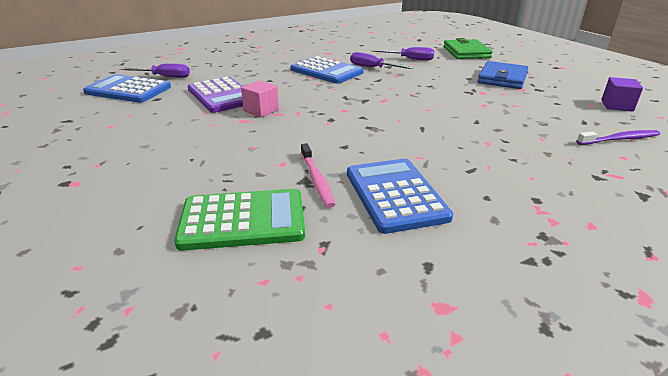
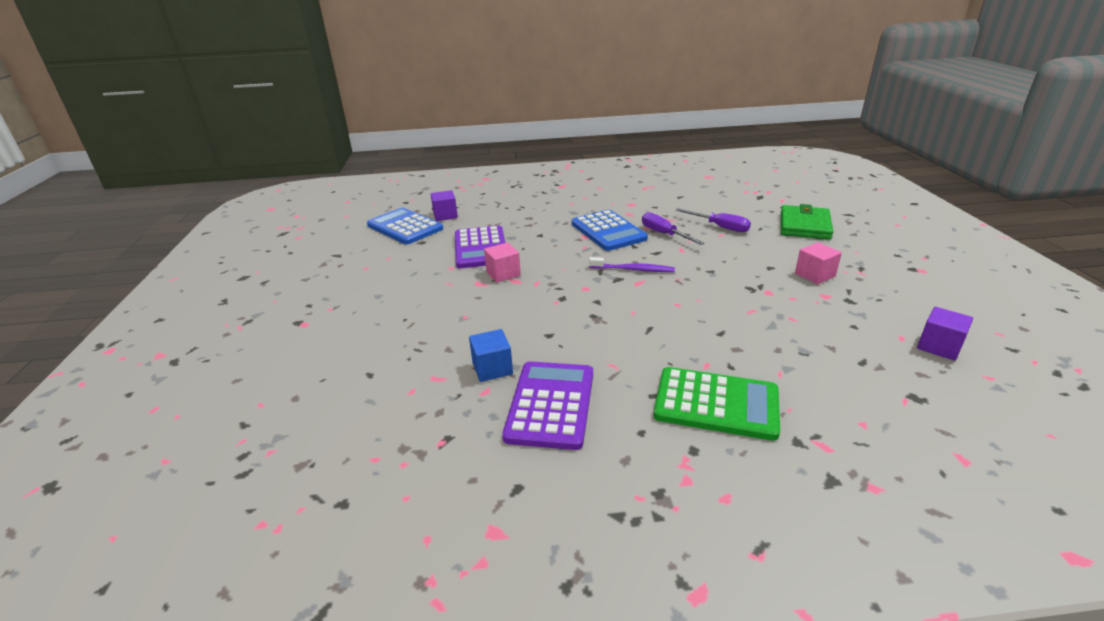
camera: 25 degrees right, 0 degrees up
(164, 77) = (445, 215): purple screwdriver -> purple cube
(243, 220) = (400, 395): green calculator -> green calculator (716, 404)
(317, 180) = (492, 368): pink toothbrush -> blue cube
(395, 195) = (550, 404): blue calculator -> purple calculator
(502, 78) = (814, 275): blue wallet -> pink cube
(620, 139) = (886, 398): purple toothbrush -> purple toothbrush (633, 269)

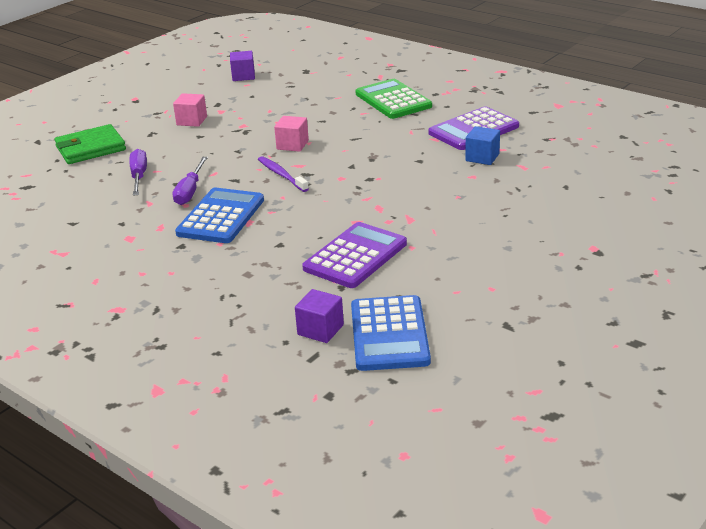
camera: 135 degrees left, 0 degrees up
(503, 274) = (378, 218): pink cube -> pink cube (292, 145)

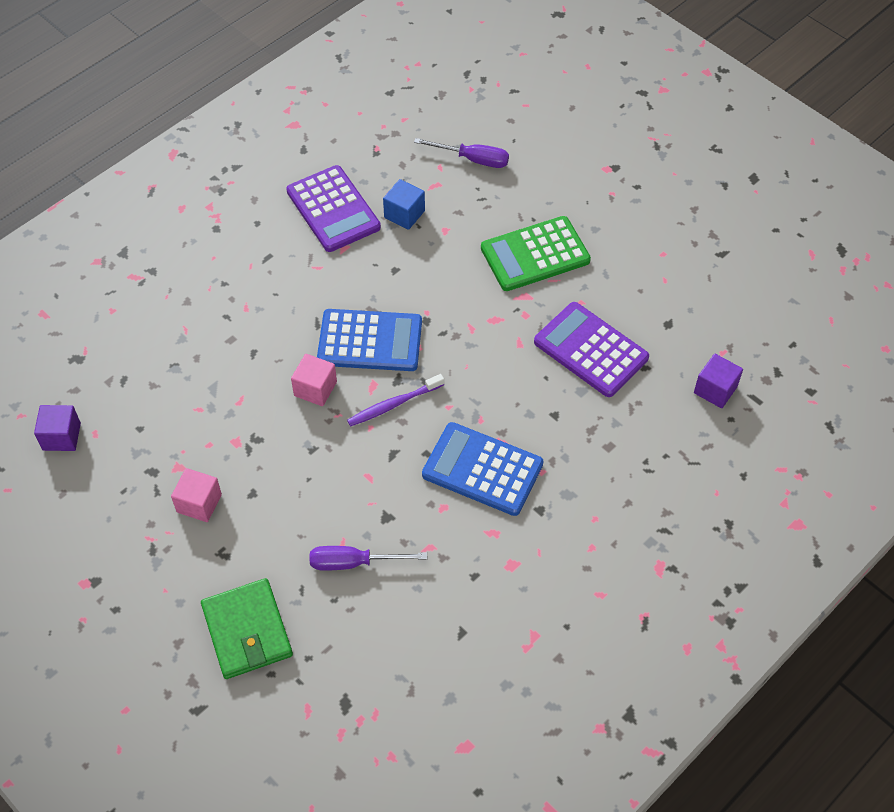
camera: 85 degrees left, 25 degrees up
(190, 191) = (411, 502): purple screwdriver -> purple screwdriver (473, 159)
(389, 334) = (727, 338): blue calculator -> blue calculator (370, 341)
(393, 100) = (219, 272): green calculator -> green calculator (535, 255)

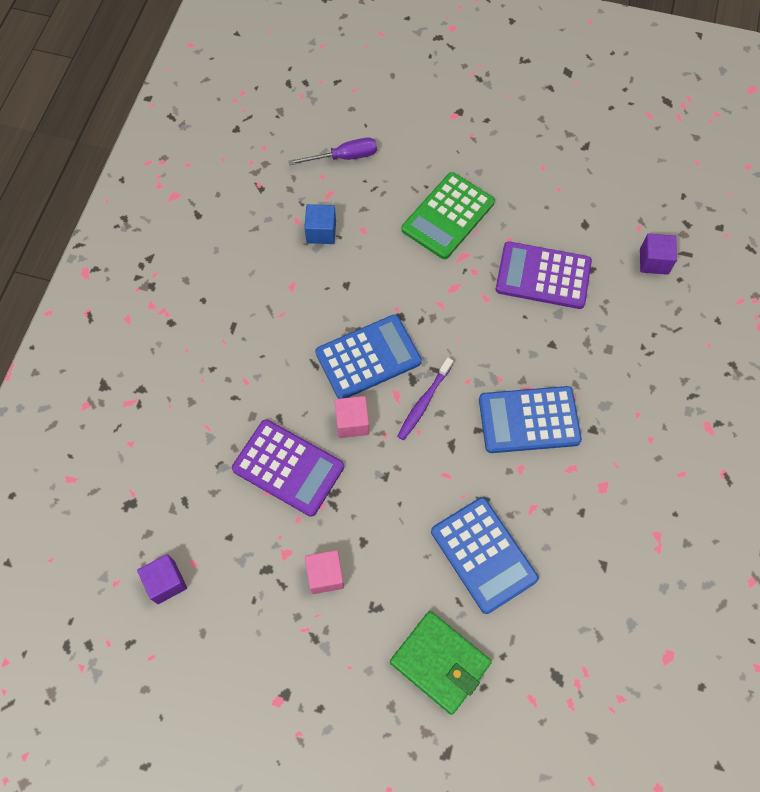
camera: 30 degrees left, 10 degrees up
(333, 209) = (259, 256): purple calculator -> purple calculator (288, 467)
(353, 562) = (483, 555): purple screwdriver -> blue calculator

